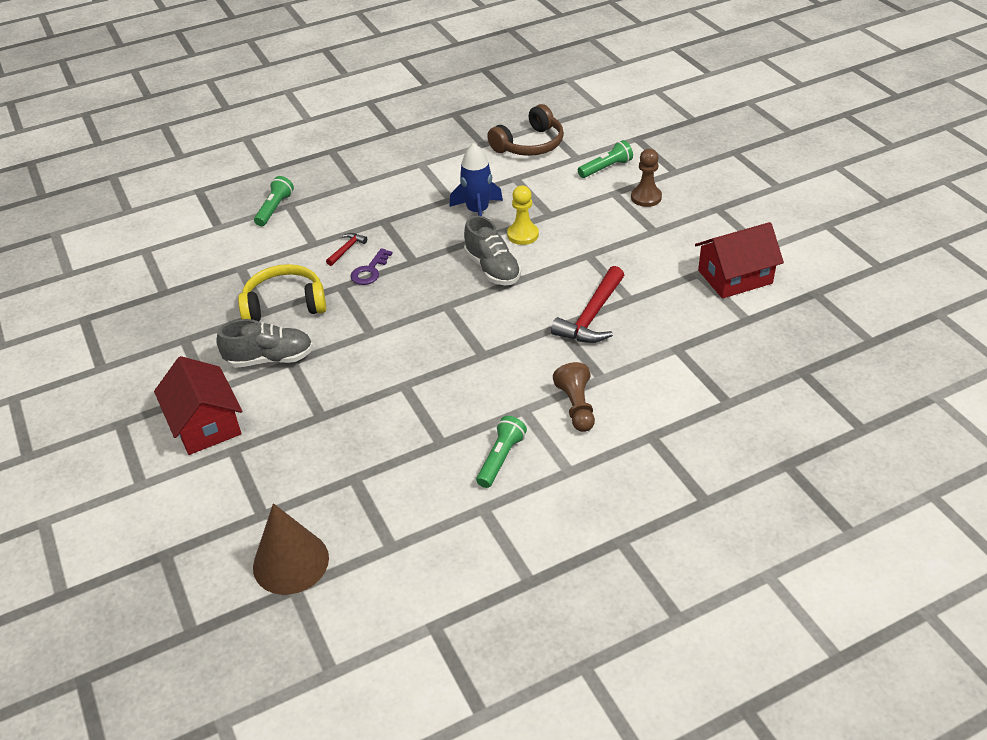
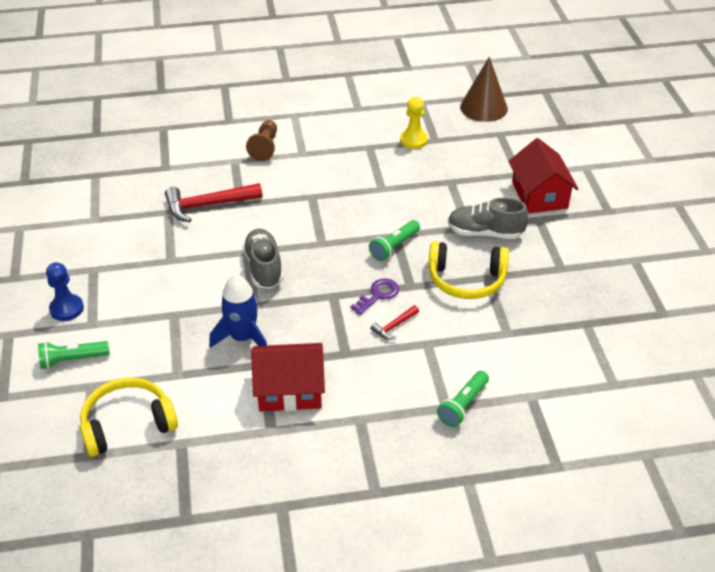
camera: 165 degrees left, 0 degrees up
(501, 458) = (333, 130): green flashlight -> green flashlight (394, 247)
(523, 235) = (215, 297): yellow pawn -> yellow pawn (413, 140)
(529, 144) = (127, 424): brown headphones -> yellow headphones
(592, 316) = (208, 205): red hammer -> red hammer turned 150 degrees counterclockwise
(646, 197) = (66, 309): brown pawn -> blue pawn
(735, 277) = (69, 209): red house -> red house (289, 390)

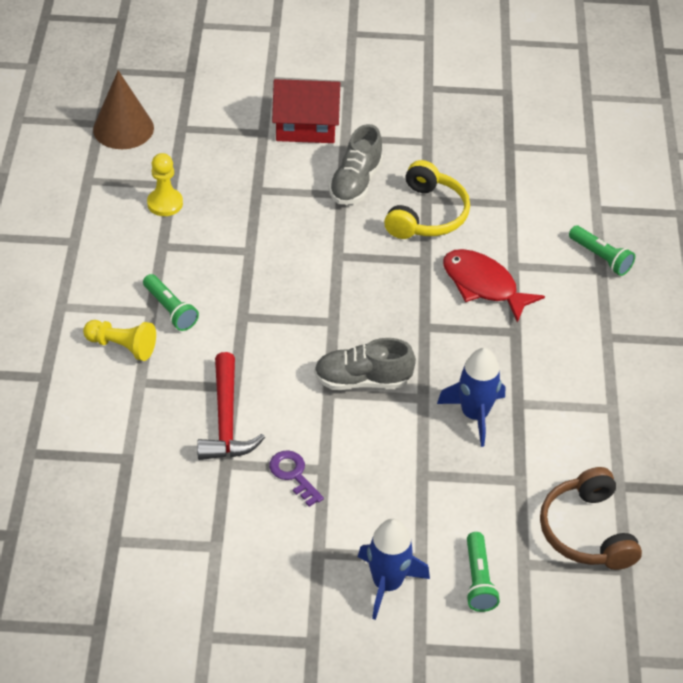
camera: 80 degrees left, 5 degrees up
(66, 309) = (387, 583): blue pawn -> blue rocket
(127, 424) = (587, 531): yellow headphones -> brown headphones
(265, 147) = (122, 346): brown pawn -> yellow pawn
(289, 390) = (559, 385): red house -> none
(378, 295) = (433, 289): purple key -> purple key (293, 475)
(394, 247) = (357, 260): green flashlight -> green flashlight (170, 310)
(394, 326) = (483, 285): red hammer -> red fish

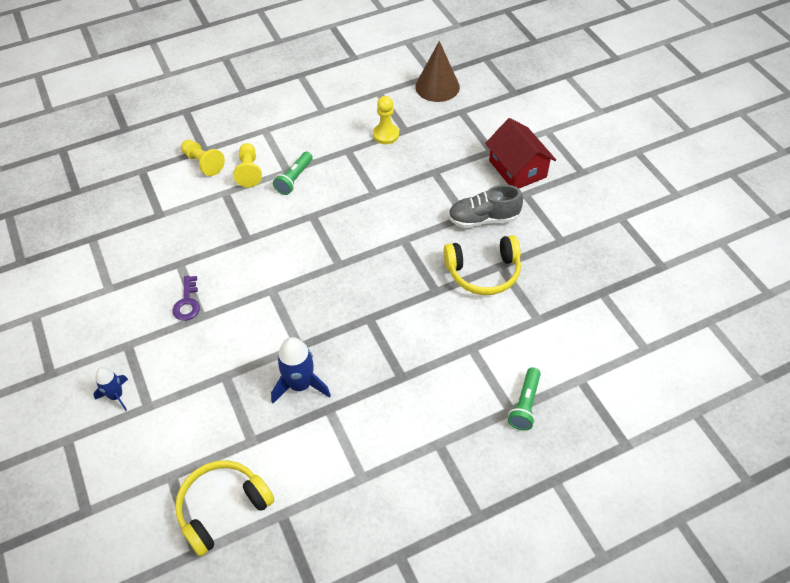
camera: 65 degrees right, 5 degrees up
(70, 385) = (203, 163): none -> yellow pawn
(226, 420) = (216, 247): red hammer -> none
(293, 475) = (187, 302): purple key -> purple key turned 150 degrees clockwise
(362, 380) = (294, 304): grey shoe -> none
(387, 583) = (116, 395): blue rocket -> blue rocket, size x0.62
(478, 580) = (142, 451): green flashlight -> none
(483, 285) = (436, 337): red fish -> none
(587, 531) = (222, 508): brown headphones -> yellow headphones

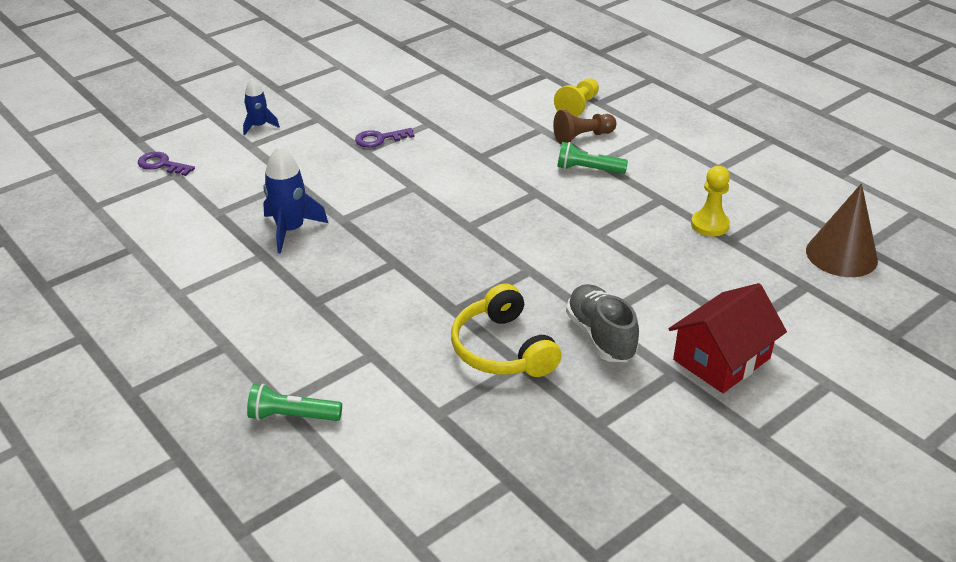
camera: 75 degrees right, 15 degrees down
(147, 487) = (162, 165): none -> purple key
(222, 508) = (140, 211): yellow headphones -> none
(249, 171) = (582, 137): yellow pawn -> brown pawn

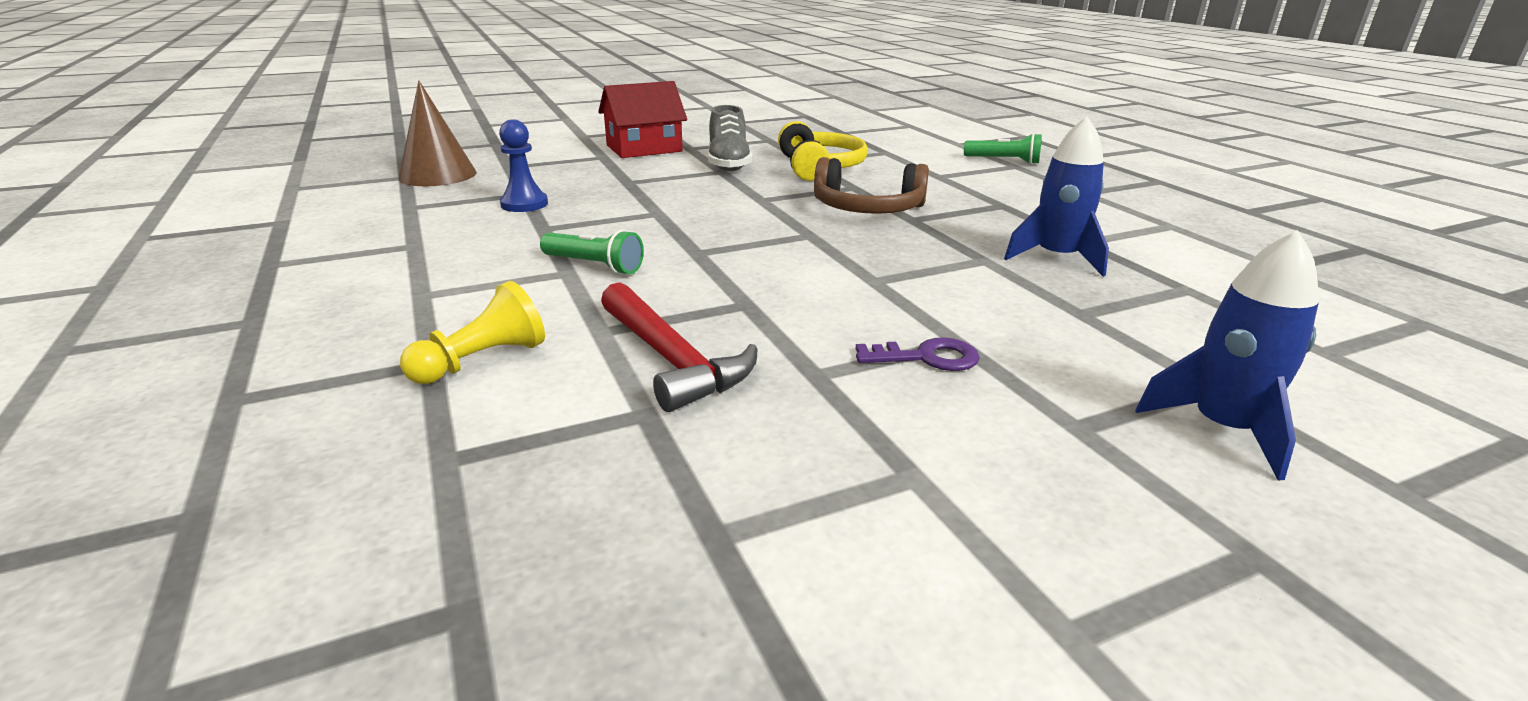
camera: 165 degrees left, 10 degrees down
(162, 165) = (1378, 373): purple key -> none
(259, 126) = (1222, 429): blue rocket -> blue rocket, size x1.60
(434, 271) = (867, 208): none -> brown headphones
(496, 120) = (671, 359): none -> red hammer
(582, 137) = (546, 307): brown pawn -> none
(710, 225) = (524, 204): yellow pawn -> blue pawn

